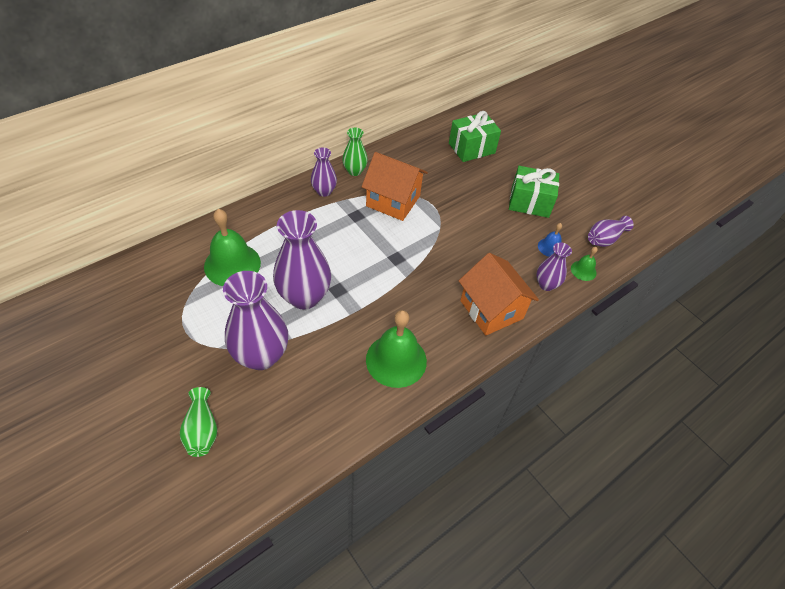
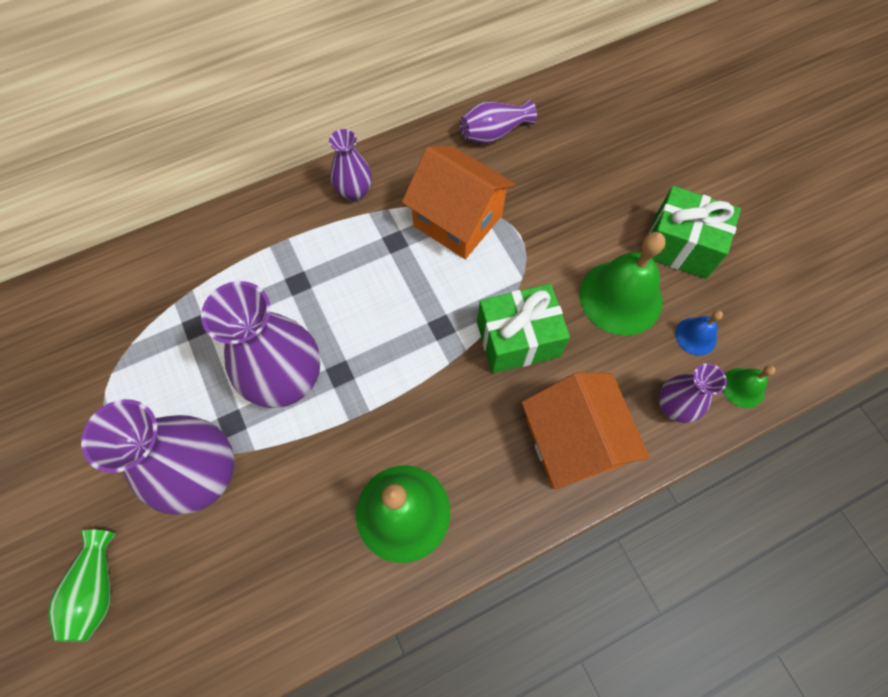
camera: 15 degrees right, 15 degrees up
(232, 264) = (193, 308): green bell -> green bell (620, 297)
(354, 171) = (409, 159): green vase -> none
(471, 148) = (605, 132): green gift -> green gift (518, 339)
(604, 239) = (793, 331): purple vase -> purple vase (494, 133)

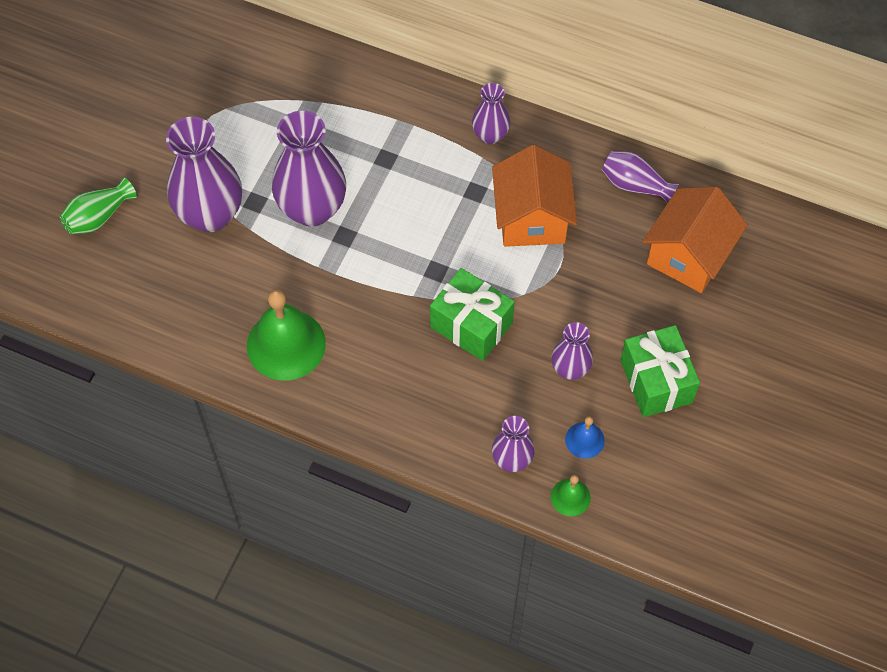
camera: 50 degrees right, 5 degrees down
(573, 442) = (425, 412): orange house -> orange house (688, 255)
(620, 297) = (570, 369): green bell -> purple vase

